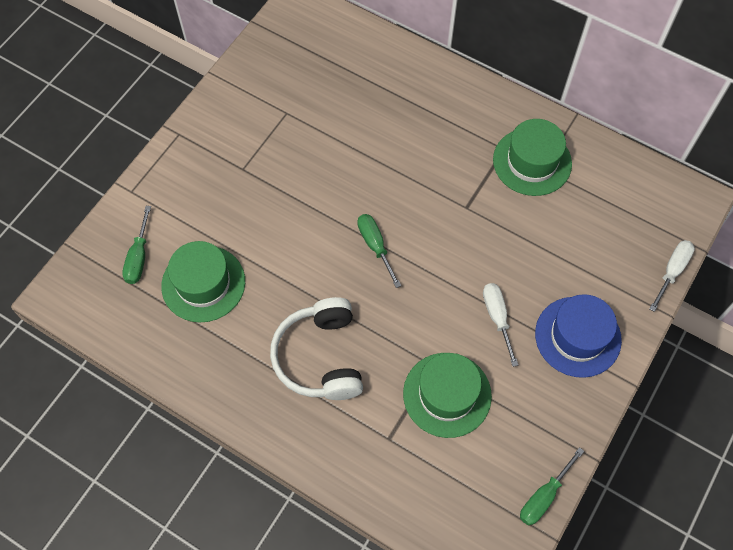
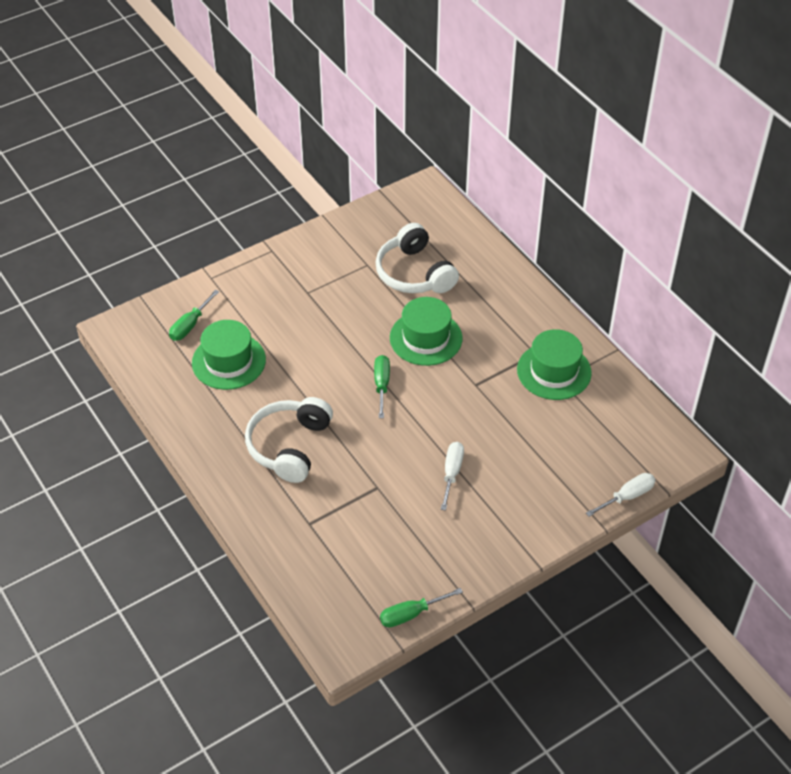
camera: 25 degrees right, 15 degrees down
(339, 104) = (414, 273): none -> white headphones
(447, 394) = (375, 511): green hat -> green hat (426, 338)
(578, 336) = (512, 513): blue hat -> none

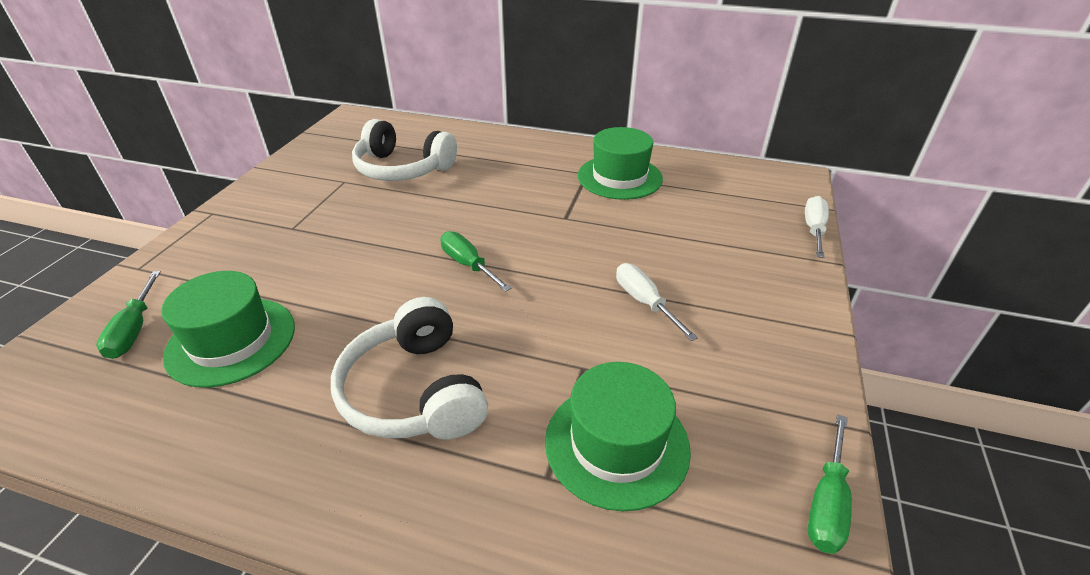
camera: 40 degrees left, 10 degrees down
(426, 338) = (470, 207): green hat -> green hat (617, 444)

